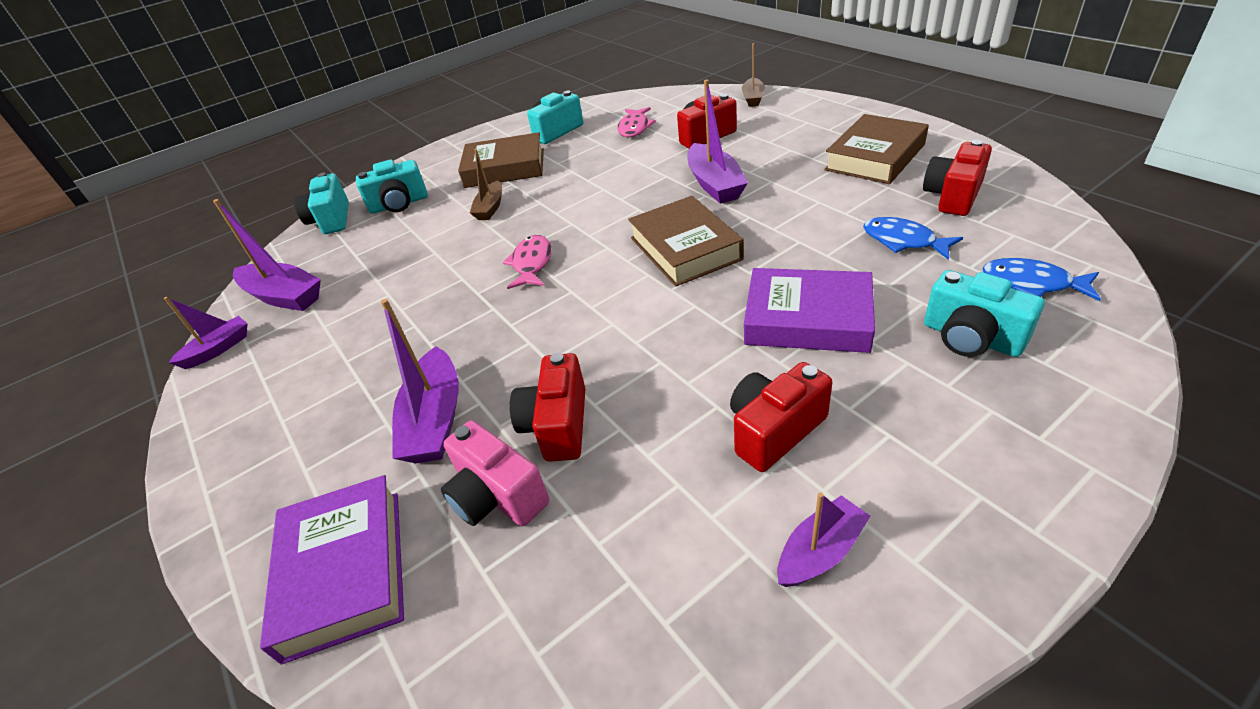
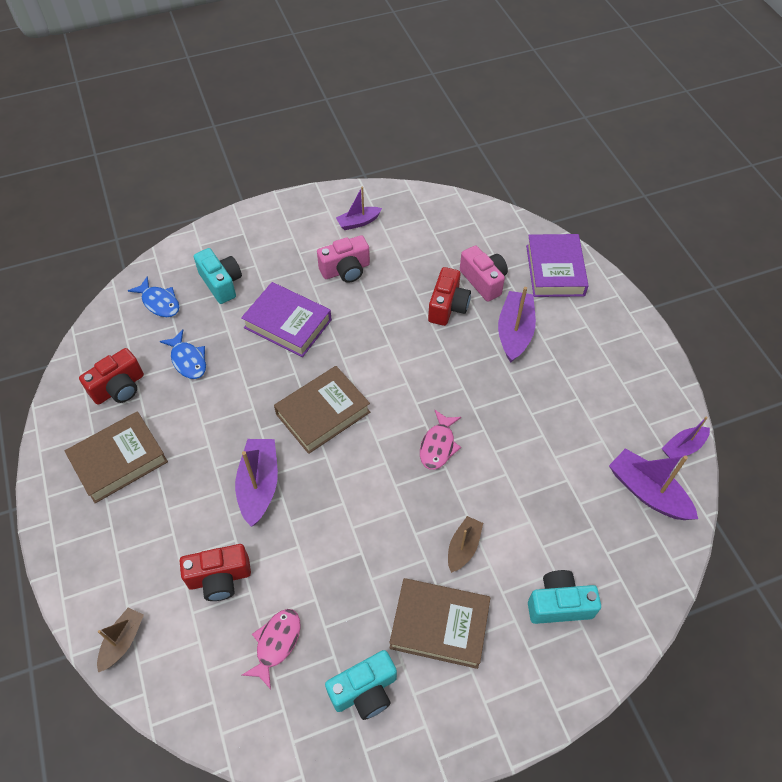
camera: 170 degrees left, 15 degrees up
(331, 220) = (632, 609): turquoise camera -> none
(685, 248) = (323, 413): brown book -> brown book turned 60 degrees clockwise
(774, 430) = (346, 270): red camera -> pink camera

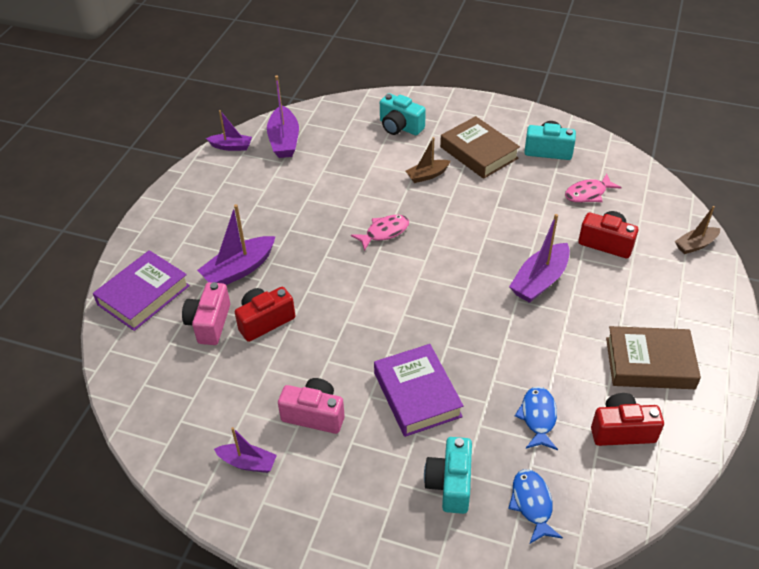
camera: 140 degrees left, 10 degrees down
(323, 413) = (450, 301): brown book -> none

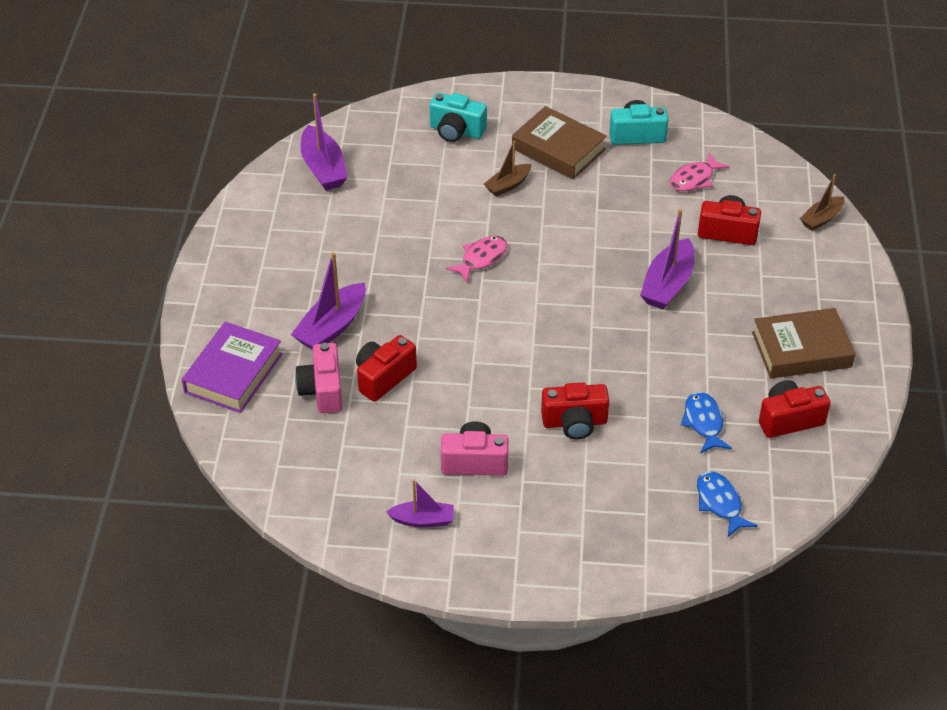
camera: 15 degrees left, 0 degrees up
(231, 146) = (262, 185): purple boat -> none
(417, 394) = (574, 423): purple book -> red camera
(450, 484) = (635, 500): turquoise camera -> none

